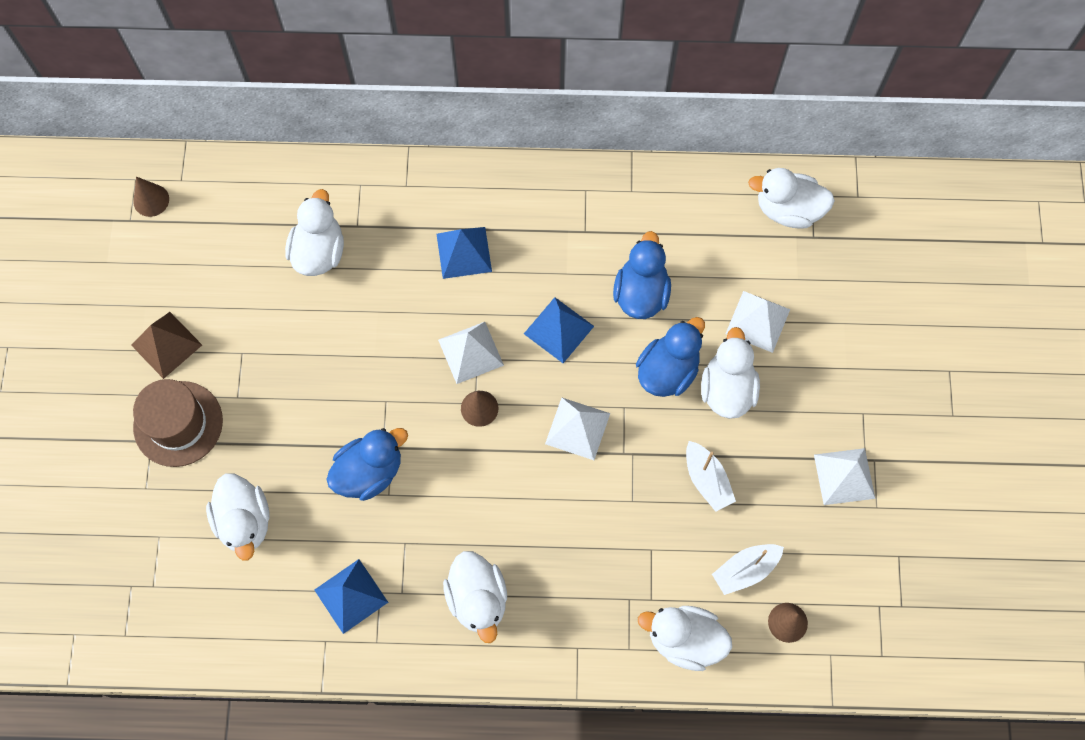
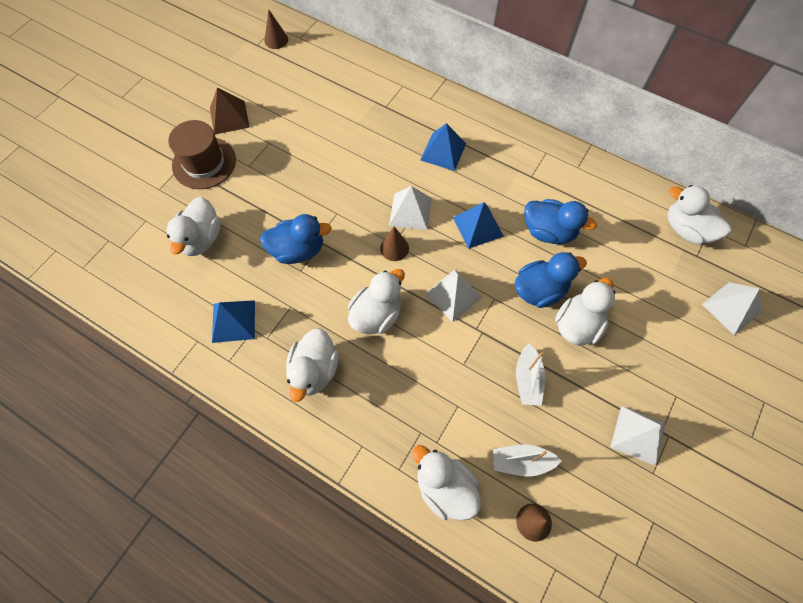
camera: 30 degrees right, 5 degrees down
(319, 251) = (353, 110): white duck -> white duck (376, 314)
(641, 293) = (548, 232): blue duck -> blue duck turned 75 degrees clockwise
(758, 321) = (625, 291): white pyramid -> white pyramid (731, 308)

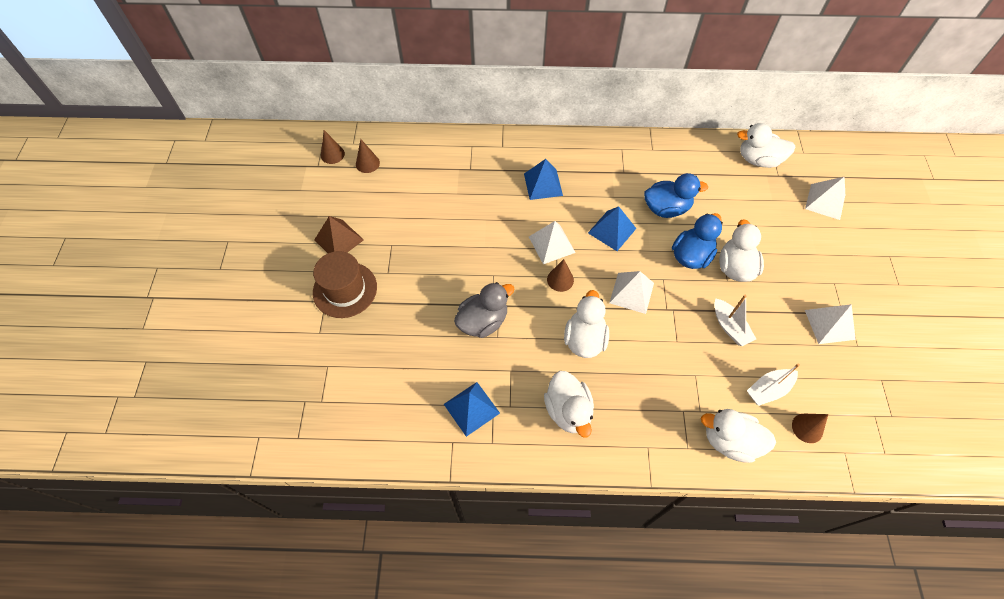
camera: 30 degrees left, 5 degrees down
(201, 239) = (391, 355): white duck -> none
(298, 250) = (483, 321): blue duck -> grey duck
(300, 61) = (367, 163): none -> brown cone

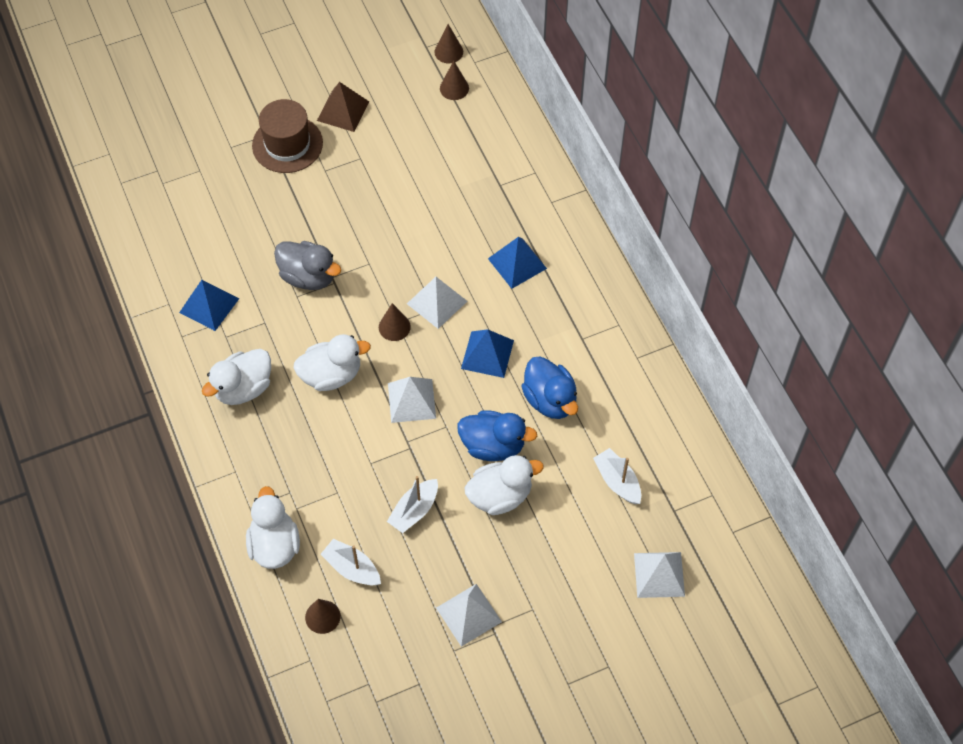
camera: 65 degrees right, 0 degrees up
(746, 196) = (617, 481): none -> white boat
(758, 160) = (688, 481): white duck -> none

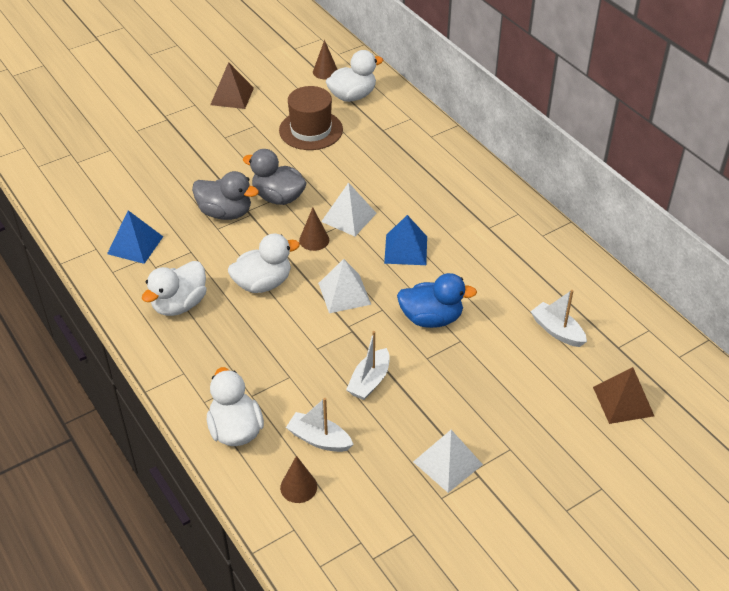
camera: 10 degrees left, 15 degrees down
(287, 144) = (187, 123): brown hat -> brown hat (311, 130)
(367, 264) = (278, 197): none -> grey duck
(448, 52) = (314, 49): brown cone -> none
(500, 496) = (449, 357): white duck -> white duck (352, 96)
(517, 263) = (413, 181): blue pyramid -> none
(550, 400) = (474, 276): blue duck -> none
(659, 574) = (623, 401): white pyramid -> brown pyramid

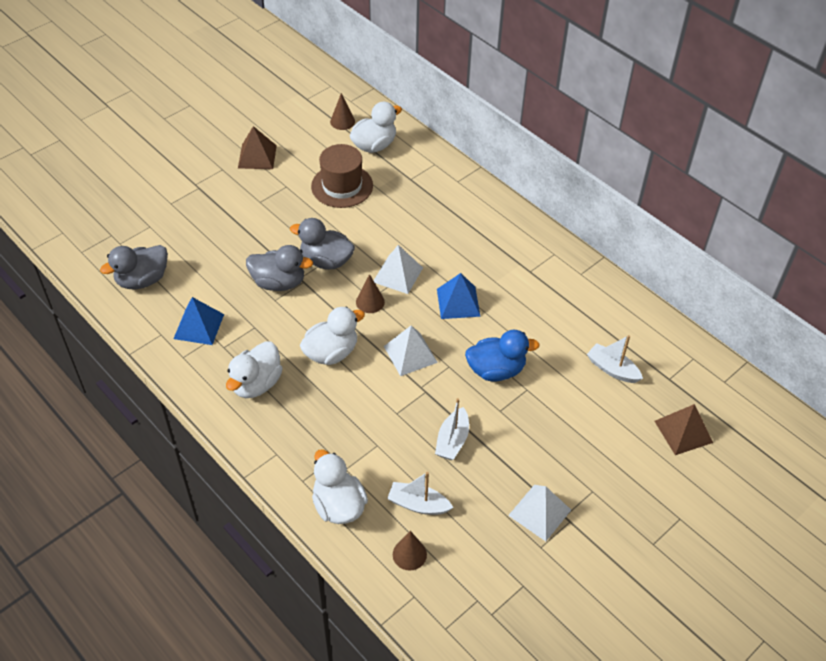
camera: 10 degrees left, 5 degrees up
(90, 197) = (142, 280): none -> grey duck

